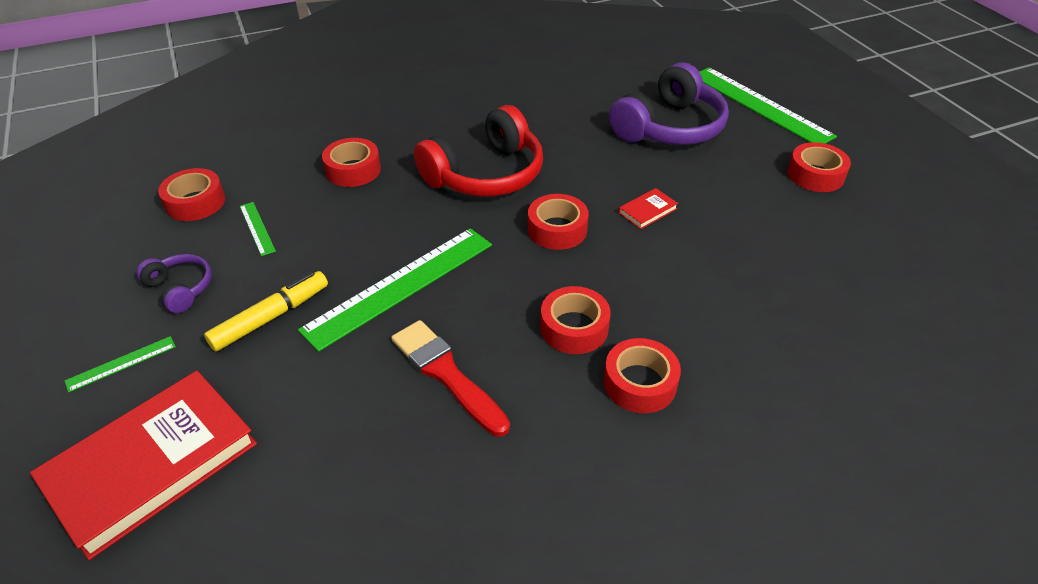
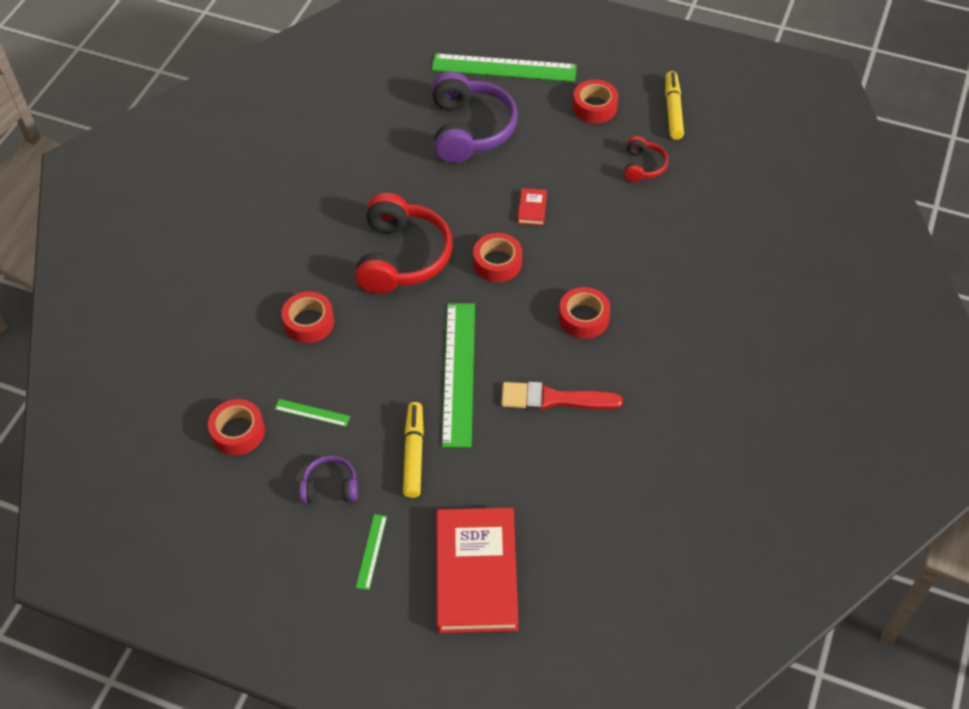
camera: 45 degrees left, 10 degrees up
(640, 383) = (650, 321): red tape -> none
(810, 247) = (643, 166): none -> red headphones
(904, 223) = (673, 110): none -> yellow marker

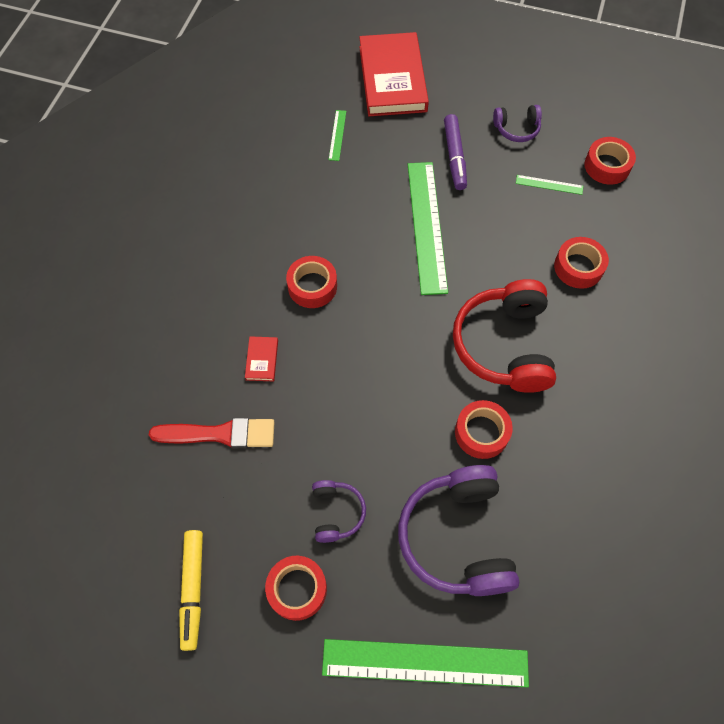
camera: 175 degrees right, 10 degrees up
(371, 551) = (473, 88): green ruler -> green ruler (337, 135)
(413, 453) = (454, 157): yellow marker -> purple marker
(497, 263) = (403, 343): red tape -> red tape (481, 432)
(532, 208) = (370, 417): red book -> red book (262, 360)
(554, 399) = (338, 207): red brush -> red brush (219, 434)
(564, 148) = (336, 513): none -> purple headphones
(643, 166) = (240, 488): red headphones -> none

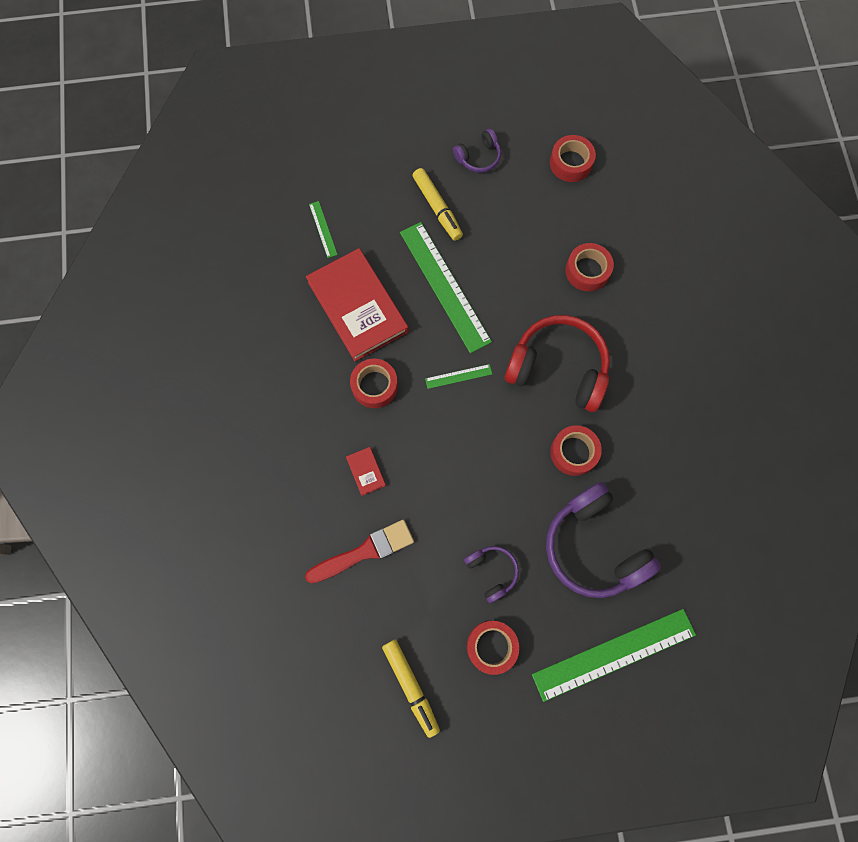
camera: 25 degrees left, 10 degrees up
(392, 79) = (344, 150): red book -> red book (357, 307)
(454, 157) = (437, 208): purple marker -> yellow marker
(504, 345) = (558, 368): red headphones -> red headphones turned 135 degrees clockwise
(549, 184) = (530, 202): green ruler -> green ruler (458, 376)

